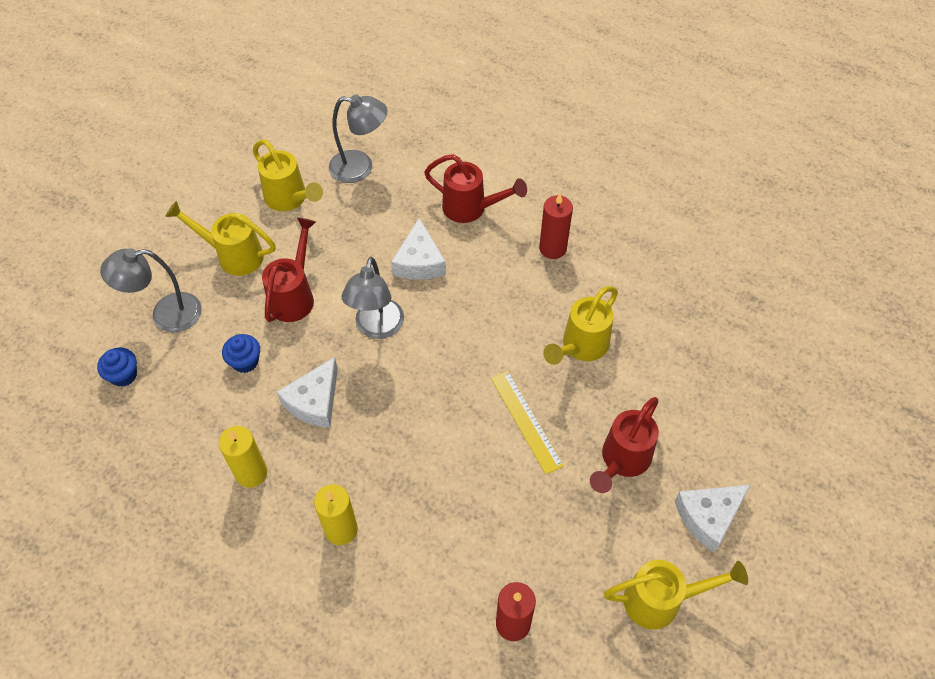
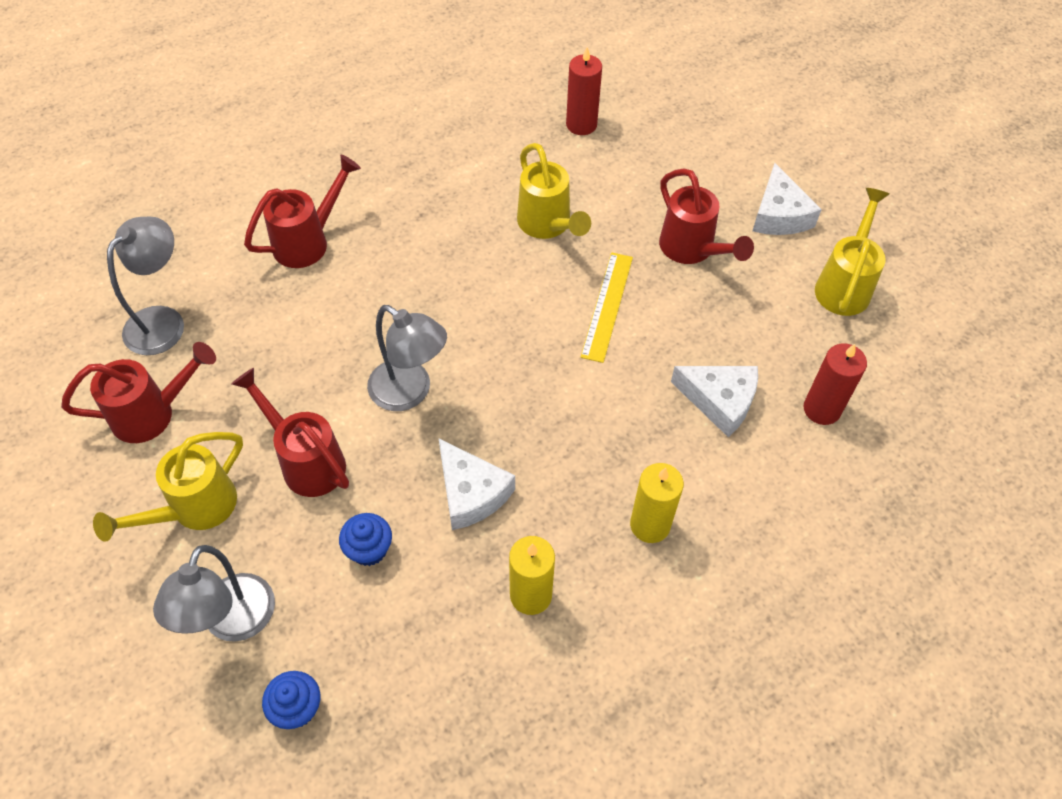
camera: 65 degrees left, 0 degrees up
(290, 200) = (153, 413): yellow watering can -> red watering can
(419, 261) = (346, 317): white cheese -> white cheese (720, 401)
(526, 421) = (607, 306): yellow ruler -> yellow ruler turned 75 degrees counterclockwise
(552, 248) = (413, 195): red candle -> red candle (581, 124)

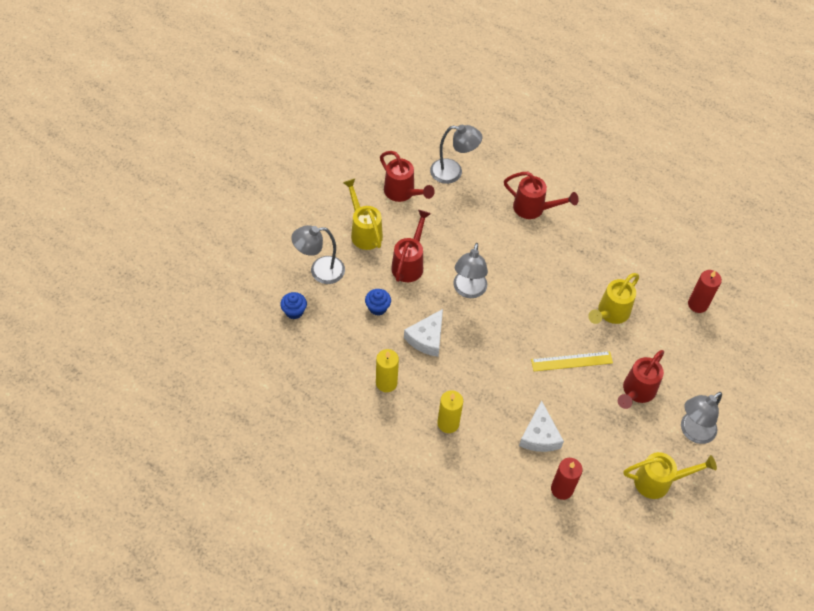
camera: 65 degrees right, 0 degrees up
(193, 509) = (364, 231): yellow watering can -> yellow watering can turned 45 degrees clockwise
(779, 215) = (692, 432): white cheese -> grey lamp

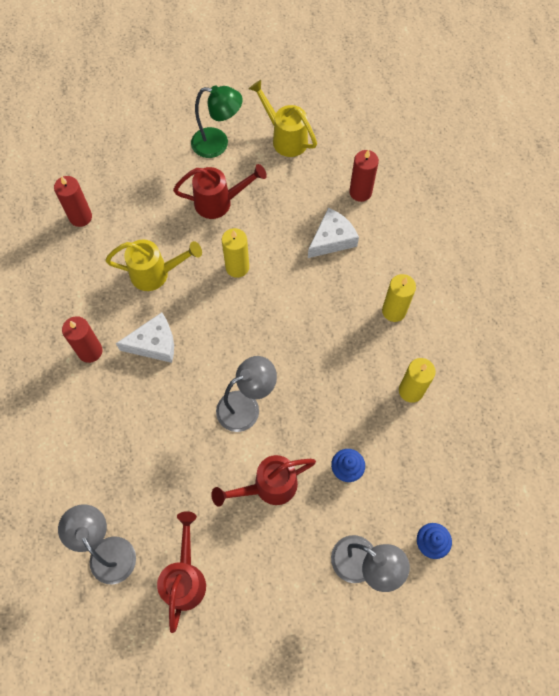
camera: 130 degrees left, 10 degrees up
(364, 231) = (273, 569): yellow watering can -> none
(427, 338) = (333, 397): white cheese -> white cheese (154, 343)
(534, 209) = (87, 428): red watering can -> none
(571, 361) = (237, 267): yellow ruler -> yellow candle
(585, 242) = (90, 351): none -> red candle
(692, 432) = (218, 144): grey lamp -> green lamp

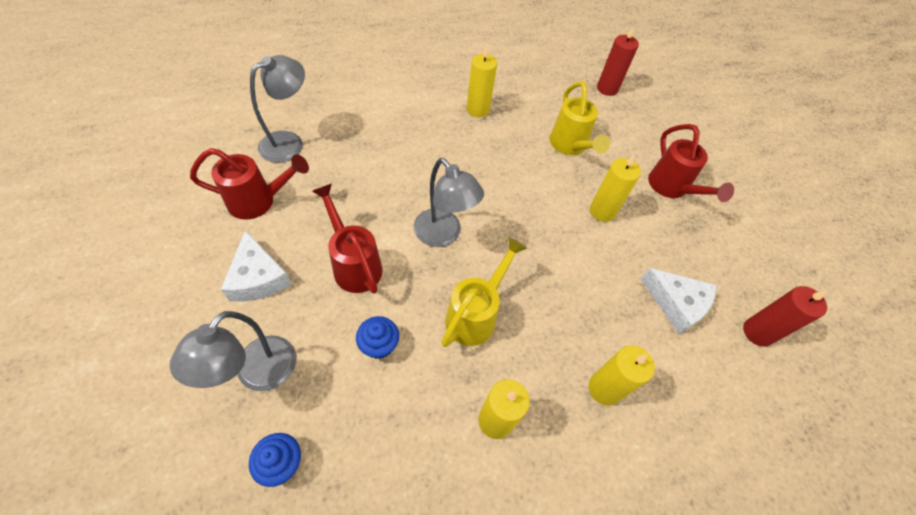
camera: 75 degrees right, 10 degrees down
(90, 351) = (478, 109): red candle -> yellow candle
(154, 343) = (496, 153): white cheese -> white cheese (258, 277)
(218, 144) = (740, 180): green lamp -> none
(285, 138) = (785, 241): yellow watering can -> yellow watering can (476, 314)

